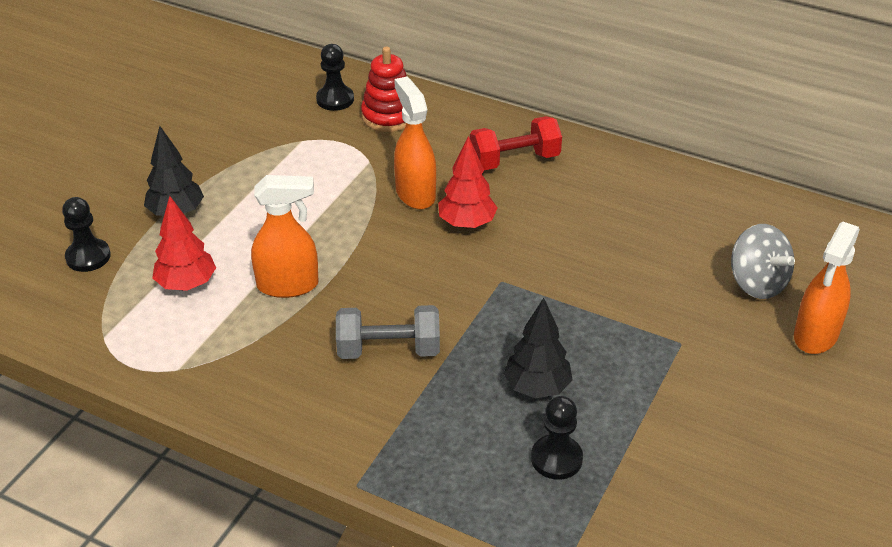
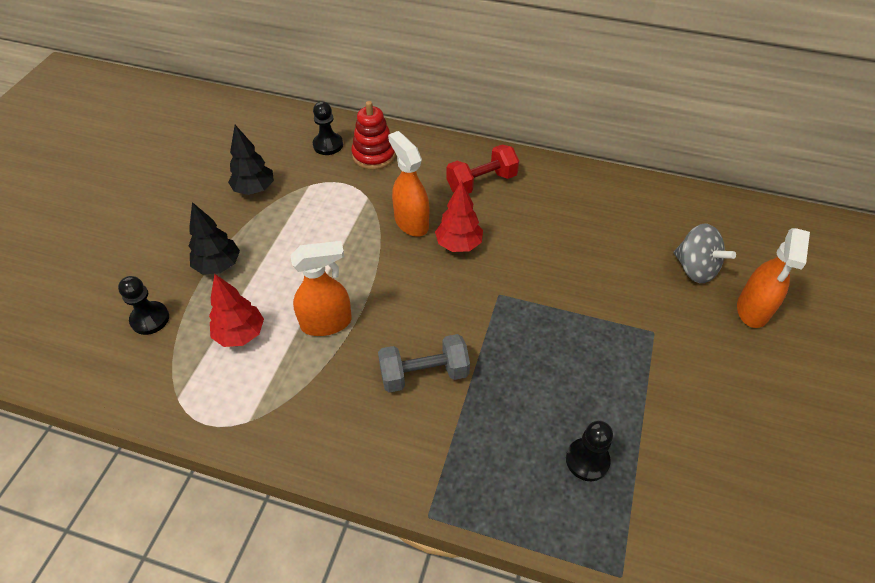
camera: 10 degrees left, 10 degrees up
(536, 388) = (553, 392): black tree -> black tree (254, 189)

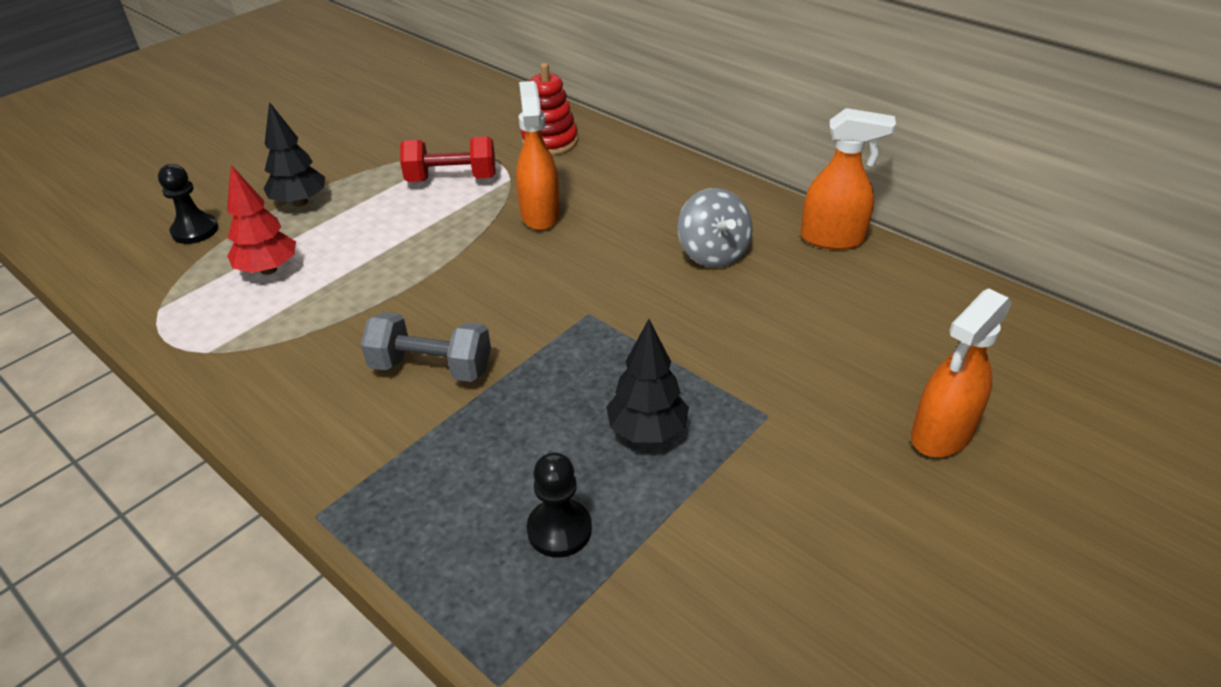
camera: 25 degrees right, 10 degrees down
(254, 189) = (394, 144): black tree -> black tree (647, 430)
(327, 323) = (365, 285): orange spray bottle -> orange spray bottle (833, 239)
(328, 145) = (506, 121): black pawn -> none
(458, 245) = (579, 250): red tree -> none
(481, 182) = (657, 196): red dumbbell -> red dumbbell (452, 179)
(695, 268) = (885, 361): grey spinning top -> grey spinning top (712, 253)

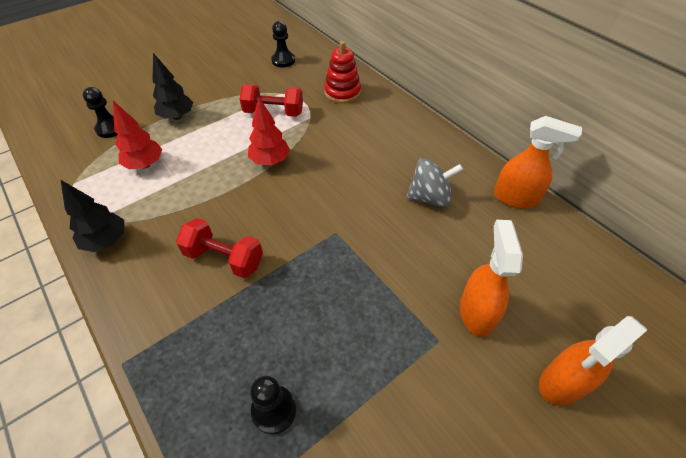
camera: 10 degrees right, 10 degrees up
(431, 367) = (224, 258): grey dumbbell -> red dumbbell
(446, 111) = (283, 60): none -> black pawn
(465, 240) = (270, 161): none -> red tree
(540, 214) = (322, 148): orange spray bottle -> orange spray bottle (476, 312)
(647, 430) = (352, 337): black tree -> black tree (106, 241)
(712, 253) = (429, 197): grey spinning top -> grey spinning top turned 90 degrees counterclockwise

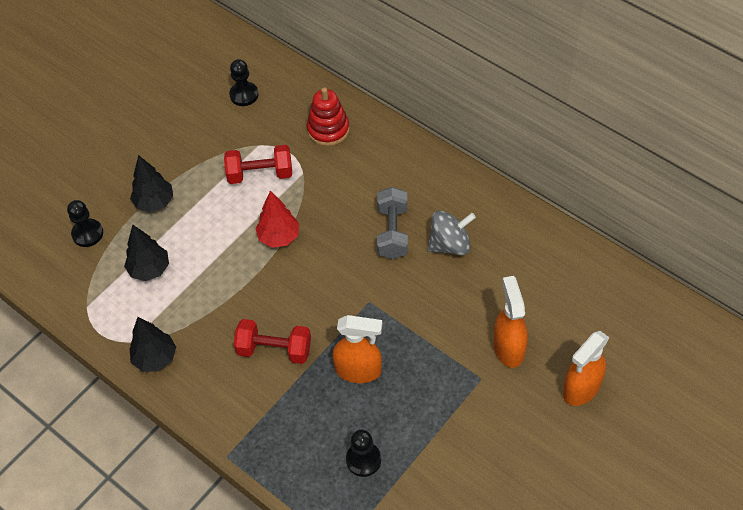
camera: 10 degrees left, 5 degrees up
(145, 164) = (149, 269): red tree -> black tree
(376, 176) = (392, 232): none -> grey dumbbell
(515, 198) = (532, 228): orange spray bottle -> orange spray bottle (359, 370)

